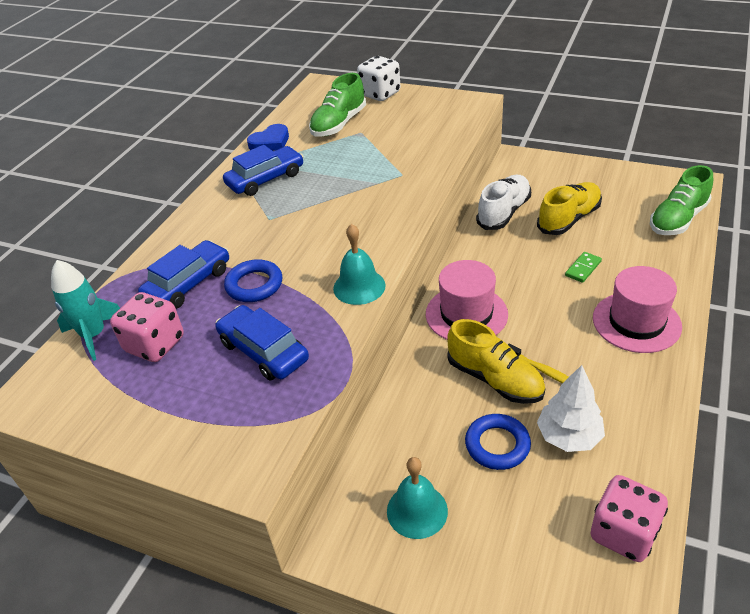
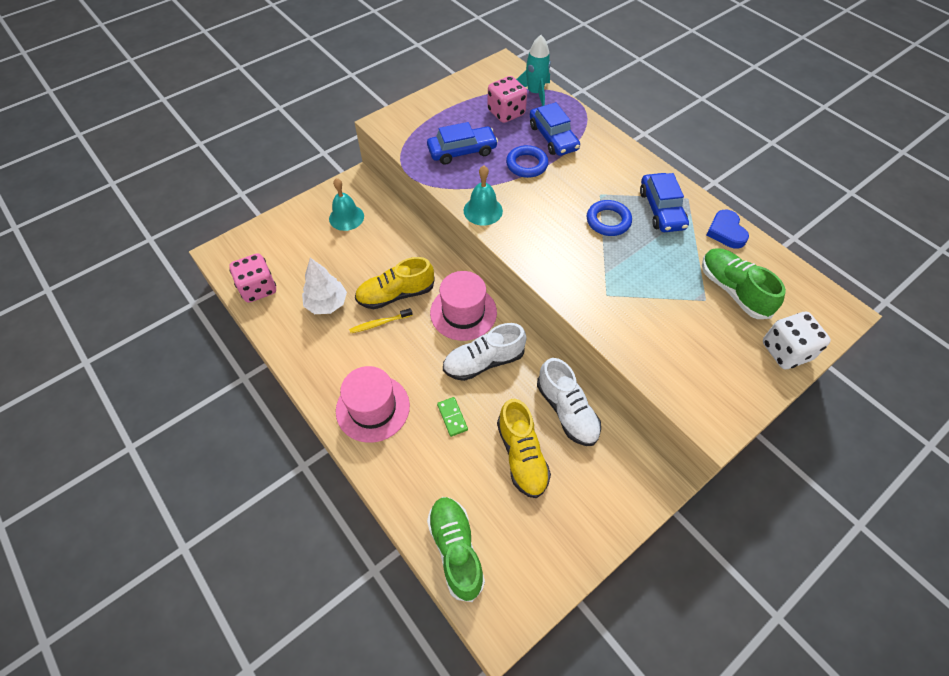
camera: 115 degrees right, 15 degrees up
(497, 445) = (351, 269): blue ring -> blue ring (608, 221)
(508, 275) = (483, 362): none -> white shoe

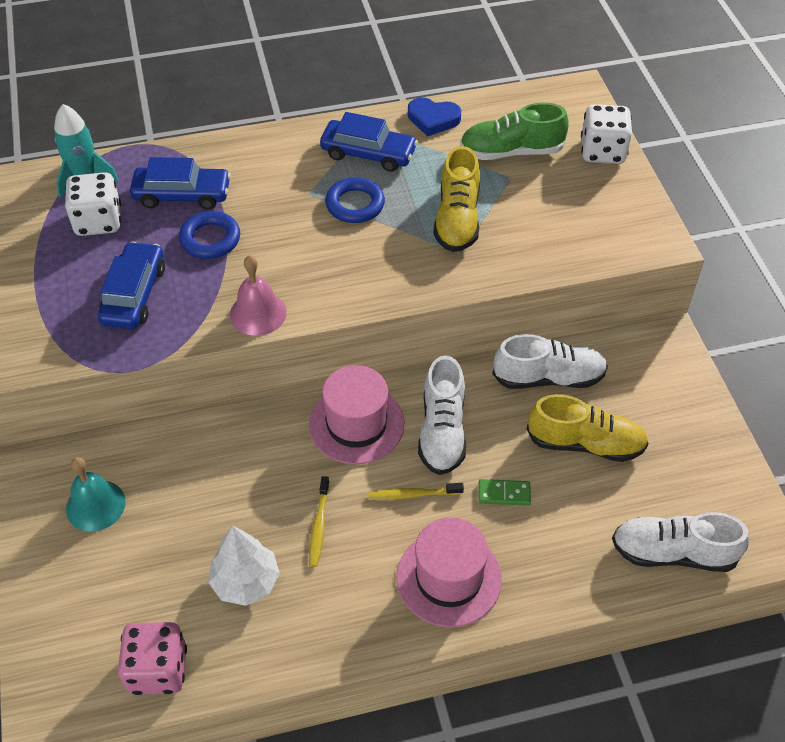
camera: 65 degrees left, 5 degrees down
(396, 294) = (281, 490): yellow shoe -> yellow shoe (457, 219)
(425, 364) = (413, 494): none -> yellow toothbrush
(456, 550) = (673, 553): green shoe -> white shoe
(483, 210) = (258, 313): turquoise bell -> pink bell
(506, 113) = (98, 221): pink dice -> white dice

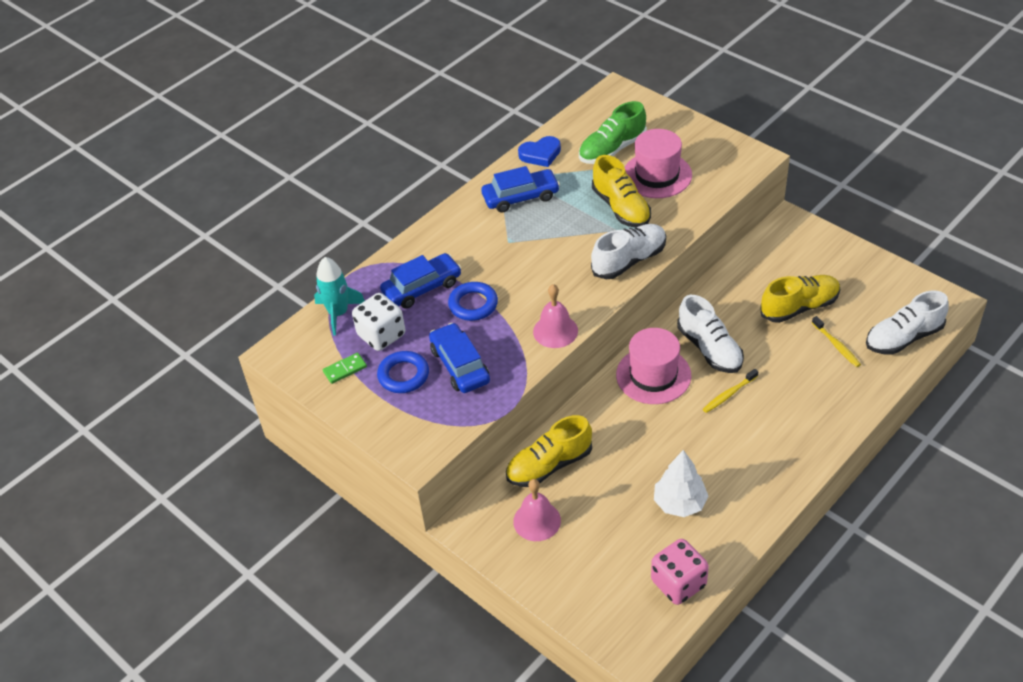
camera: 30 degrees left, 5 degrees down
(95, 505) = (537, 521): turquoise bell -> pink bell
(164, 455) = (549, 465): none -> yellow shoe
(319, 526) = (691, 445): yellow toothbrush -> yellow toothbrush (836, 345)
(355, 204) = (546, 233): blue ring -> blue ring (403, 375)
(449, 578) = (795, 427): pink hat -> pink hat (657, 175)
(504, 494) = (781, 362): green domino -> green domino (345, 369)
(548, 377) = (742, 282): white shoe -> white shoe (629, 260)
(602, 152) = (668, 121): white dice -> none

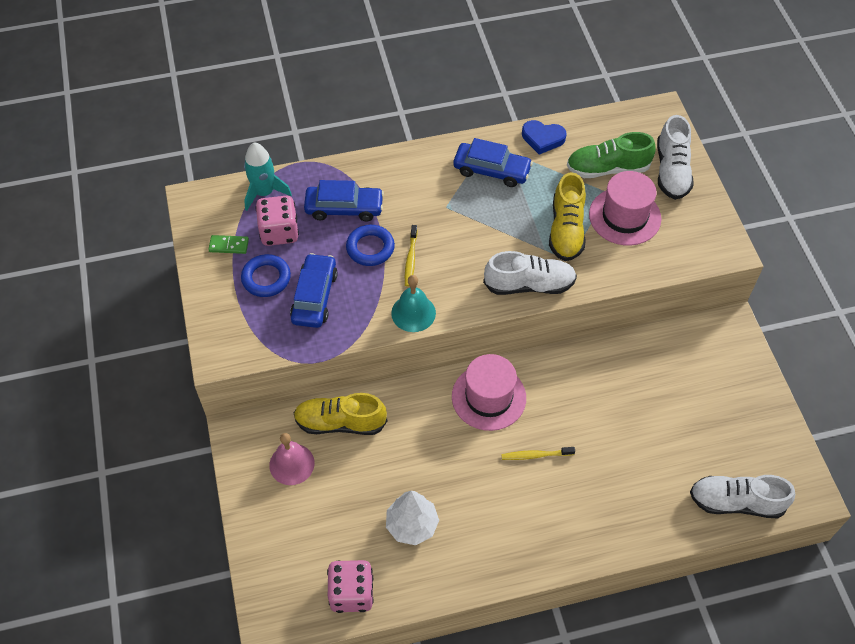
camera: 30 degrees right, 10 degrees up
(381, 335) = (279, 232): white dice -> pink dice
(555, 331) = (413, 313): pink bell -> turquoise bell
(709, 349) = (556, 403): white shoe -> white shoe (671, 171)
(799, 307) = (668, 413): yellow shoe -> none
(836, 345) = (668, 470): yellow toothbrush -> yellow toothbrush (411, 259)

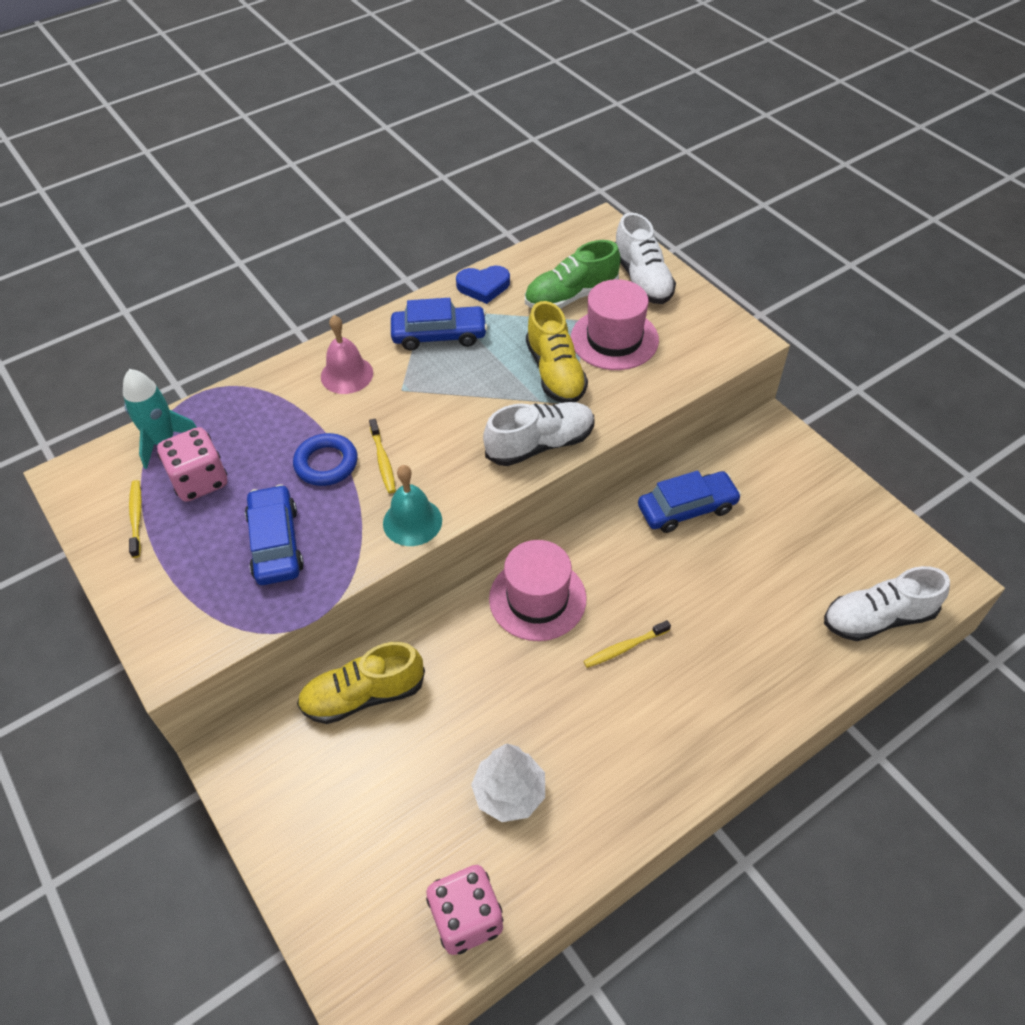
camera: 20 degrees left, 5 degrees down
(229, 245) = (136, 517): green domino -> yellow toothbrush
(266, 278) = (202, 541): blue ring -> none
(291, 464) = (318, 773): pink bell -> pink bell (347, 374)
(344, 208) = (275, 428): blue car -> blue car (687, 508)

